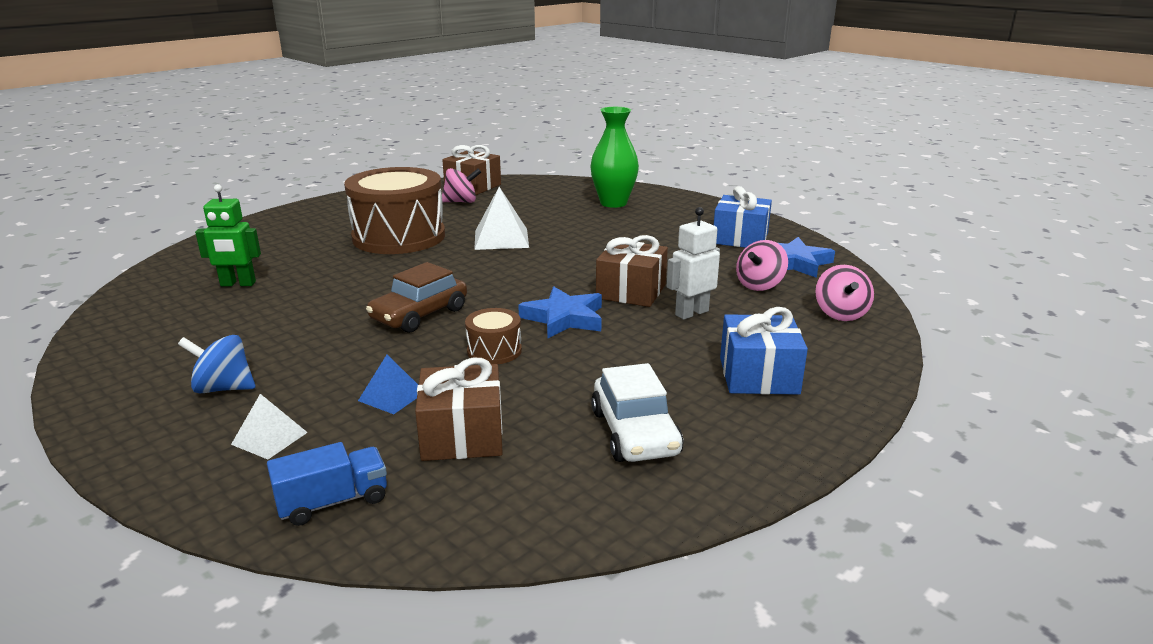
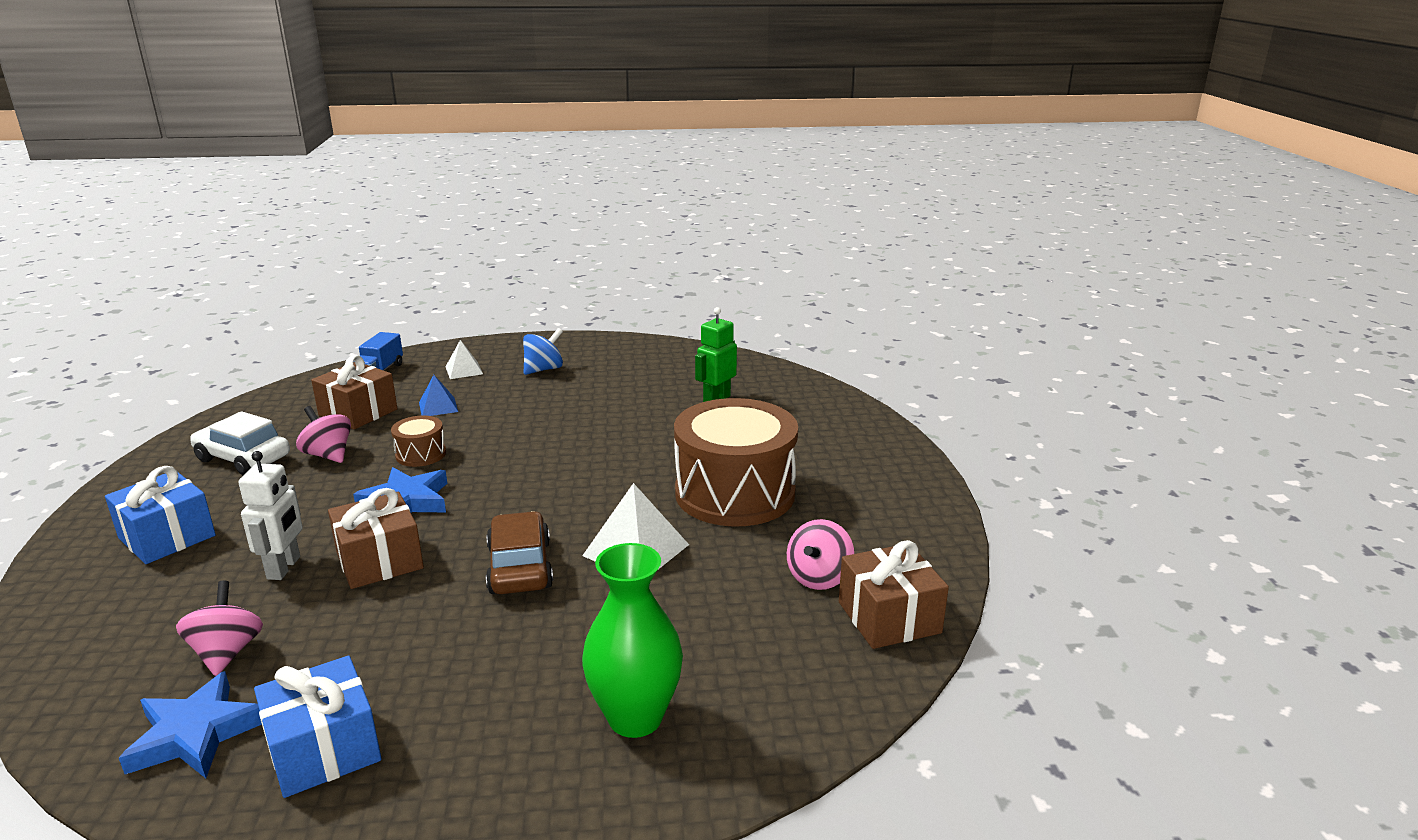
camera: 130 degrees right, 0 degrees up
(419, 314) = (531, 447): brown car -> brown car (520, 567)
(840, 314) = (92, 658): pink spinning top -> pink spinning top (328, 455)

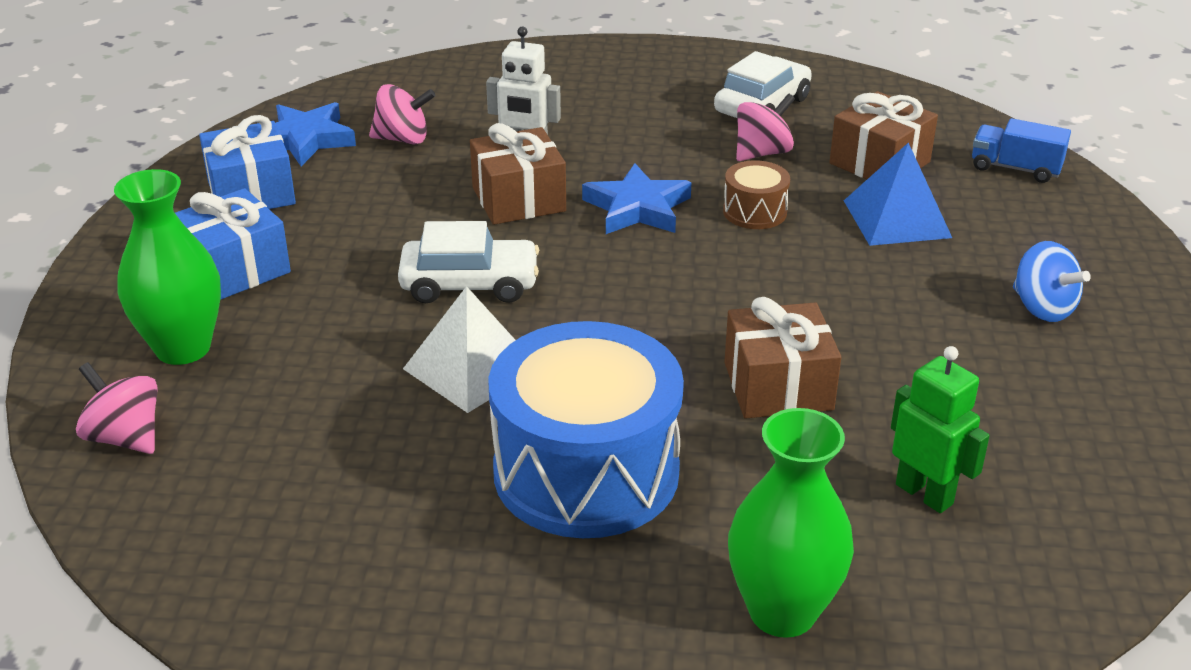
camera: 100 degrees right, 10 degrees up
(167, 537) = (605, 89): blue gift -> blue gift (235, 268)
(438, 407) = (896, 218): blue pyramid -> blue pyramid, size x1.68
(464, 370) = (1030, 235): white pyramid -> none
(520, 567) = (470, 284): brown car -> white car
(735, 493) = (586, 472): brown drum -> blue drum
(819, 431) = (782, 612): none -> green vase
(819, 577) = (342, 520): pink spinning top -> pink spinning top (125, 437)
(889, 617) = (227, 569): brown gift -> brown gift (778, 386)

